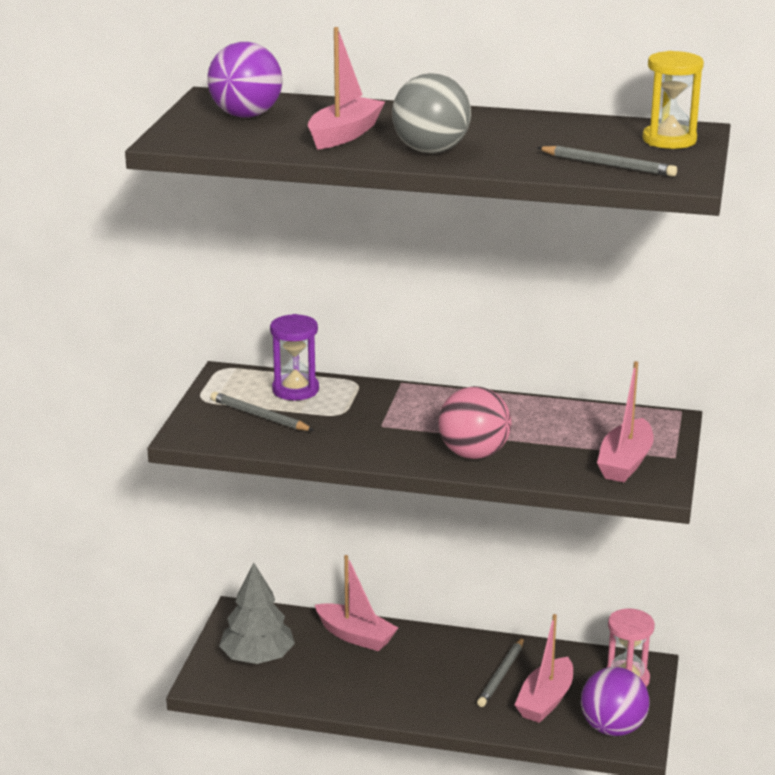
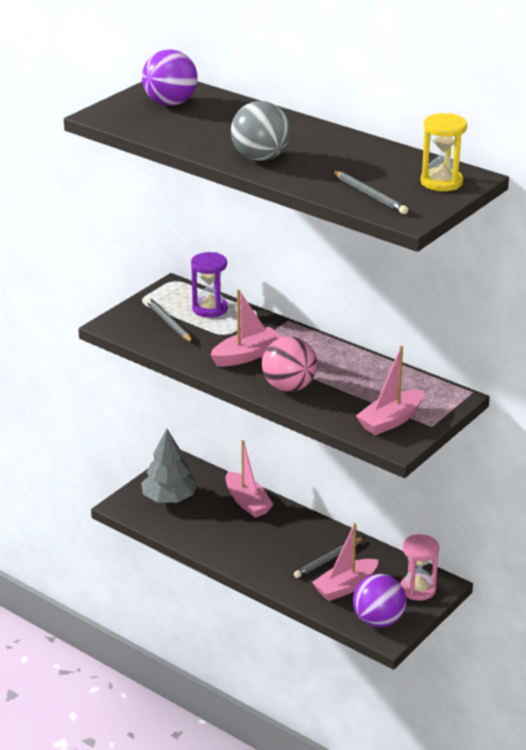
camera: 25 degrees right, 5 degrees up
(344, 135) = (217, 132): pink boat -> pink boat (246, 355)

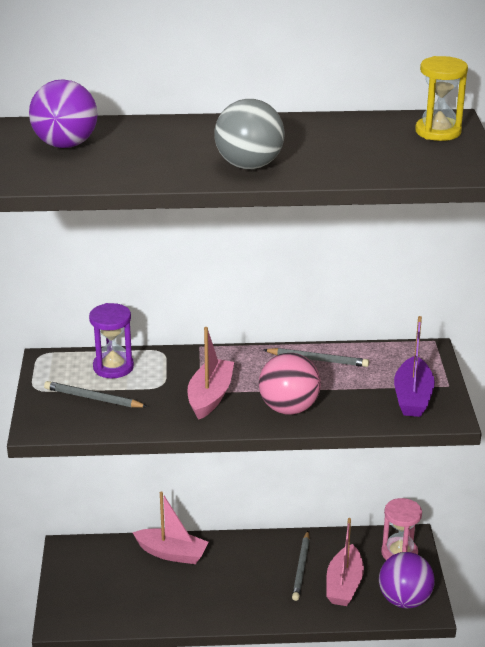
camera: 40 degrees left, 0 degrees up
(169, 498) = (97, 589): grey tree -> none
(369, 195) = (405, 164): grey pencil -> grey pencil (318, 360)
(390, 420) = (412, 397): pink boat -> purple boat

